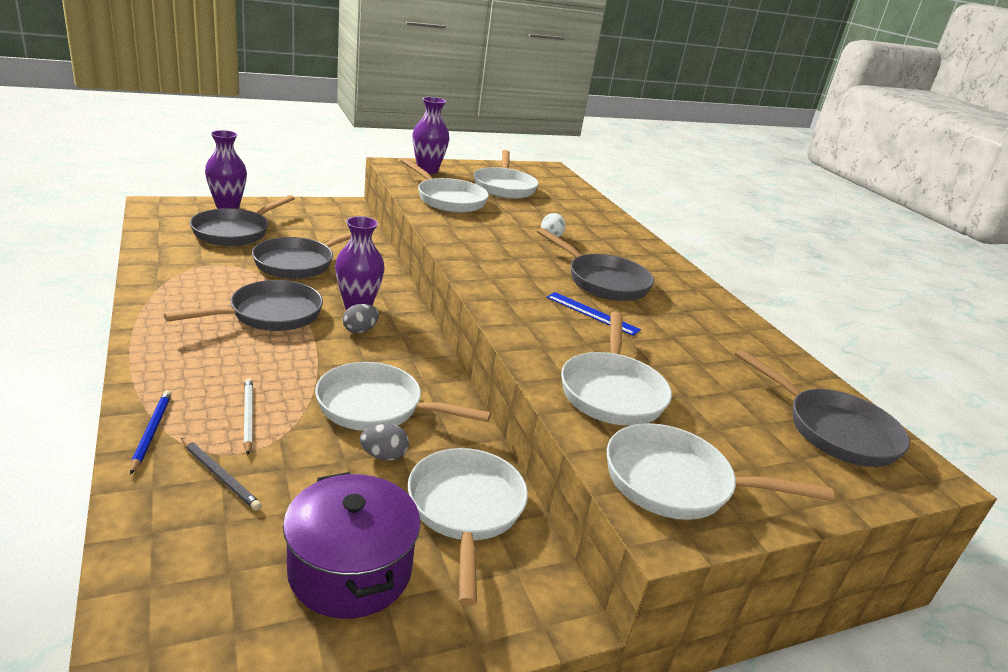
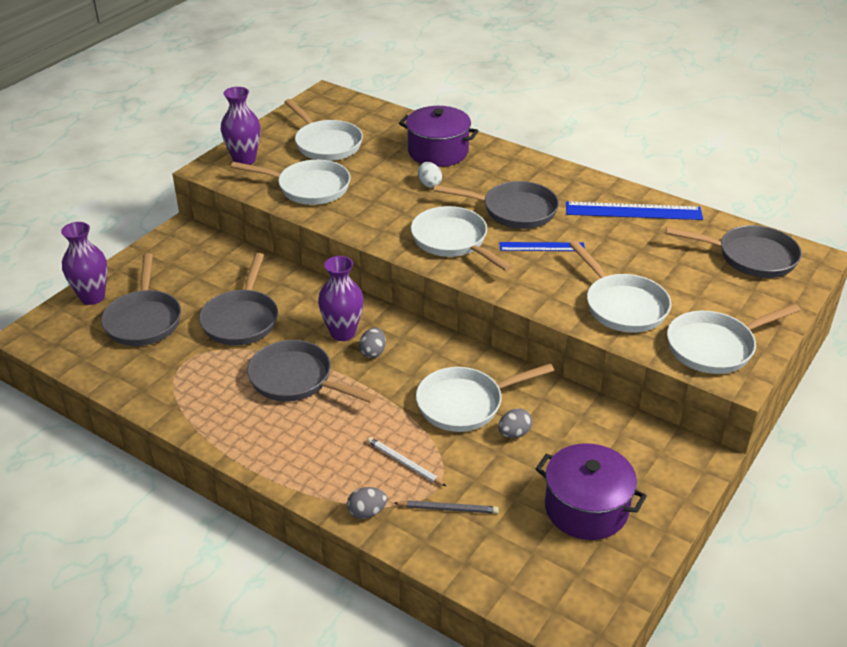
camera: 30 degrees left, 10 degrees up
(151, 432) = (367, 512): blue pencil -> grey egg
(270, 314) = (296, 379): grey pan -> grey pan turned 75 degrees counterclockwise
(465, 509) = (597, 435): white pan -> white pan (452, 241)
(590, 225) = (438, 152): none -> purple pot
(731, 334) = (633, 211): none -> blue ruler

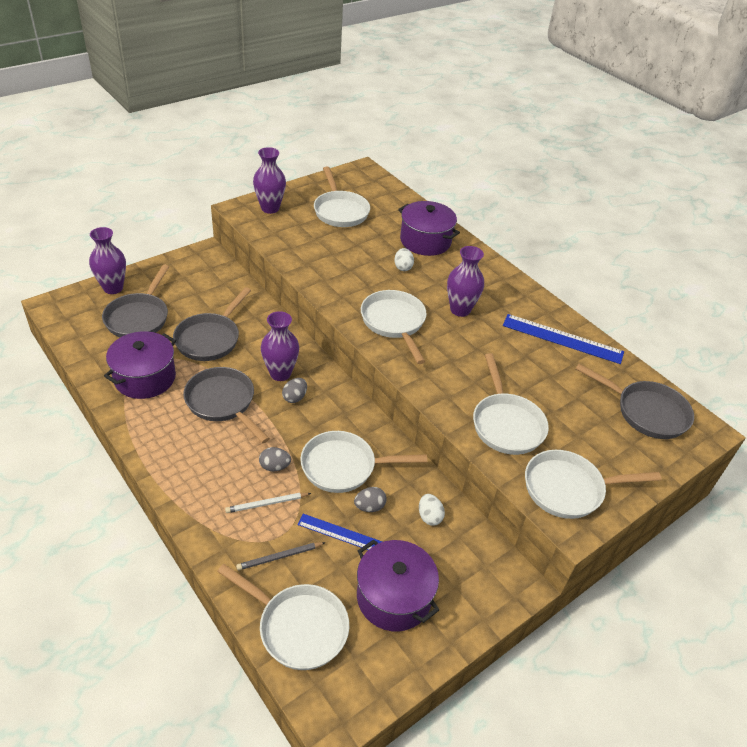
camera: 15 degrees right, 5 degrees up
(190, 380) = (145, 378): none -> purple pot
(309, 188) = (306, 245): white pan -> white pan (298, 627)
(367, 512) = (214, 538): grey egg -> grey egg (274, 466)
(404, 463) = (267, 504): white pencil -> white pencil turned 75 degrees counterclockwise
(448, 509) = (279, 557): grey pencil -> grey pencil turned 135 degrees clockwise
(514, 210) = (460, 310): grey pan -> purple vase
(542, 247) = (465, 349): blue ruler -> blue ruler (340, 533)
(580, 424) = (429, 516): none -> white egg

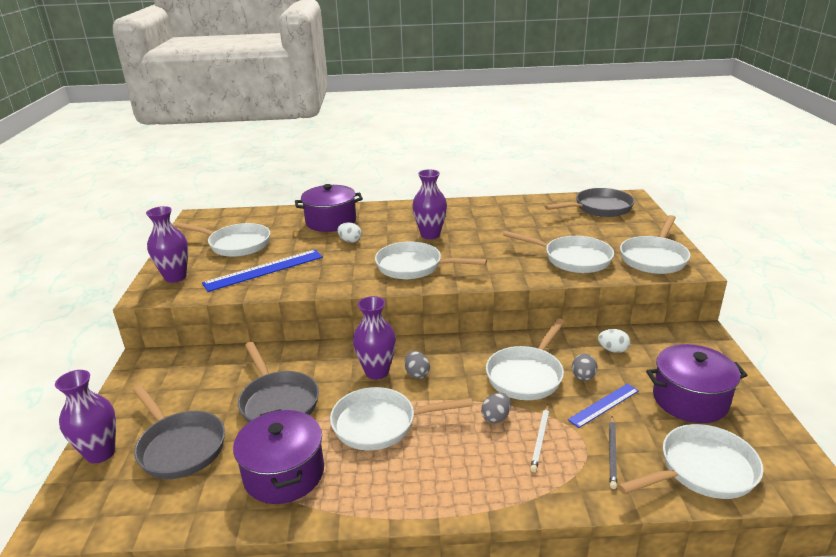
camera: 50 degrees left, 15 degrees down
(223, 402) = (380, 424): grey pan -> white pan
(562, 338) = (502, 209): blue ruler -> blue ruler (264, 270)

